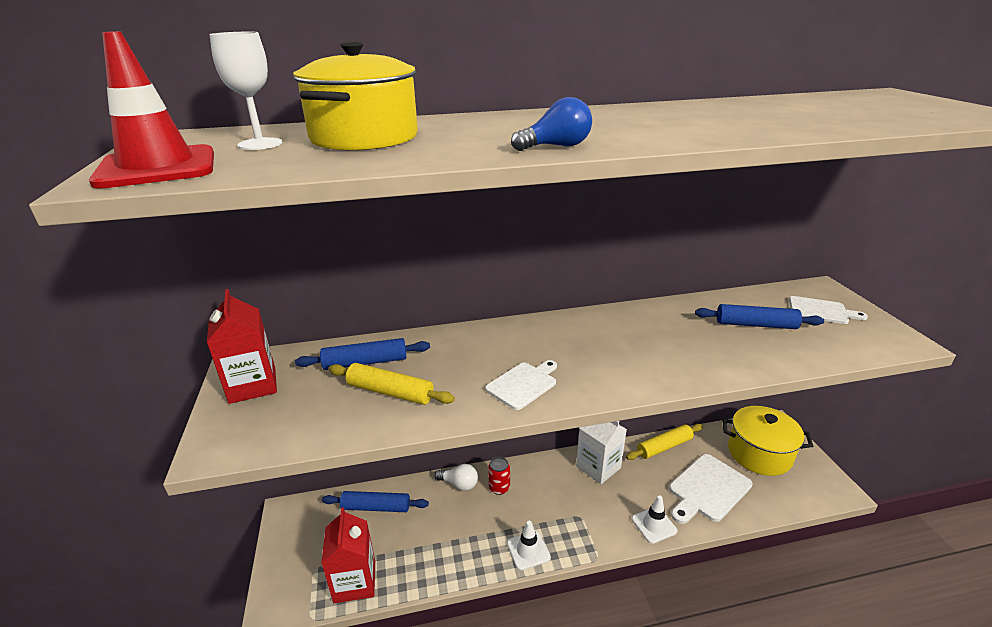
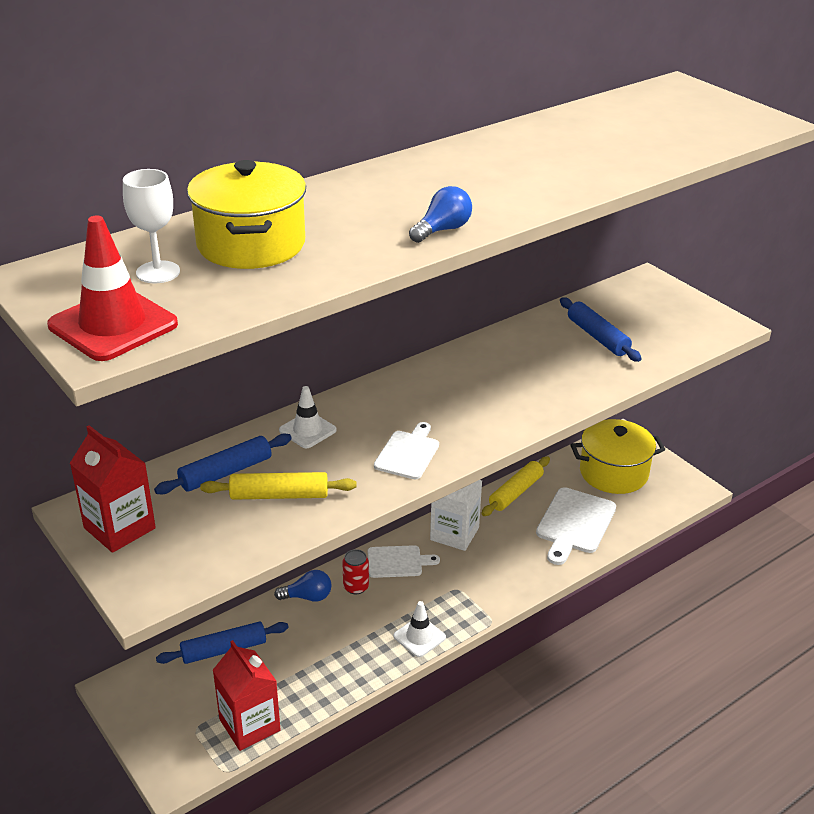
camera: 25 degrees left, 5 degrees up
(459, 484) = (307, 597): white light bulb -> blue light bulb
(654, 525) = (534, 574): white traffic cone -> white traffic cone (307, 430)
(755, 325) = (597, 337): blue rolling pin -> blue rolling pin turned 75 degrees clockwise
(821, 311) = (652, 307): white cutting board -> white cutting board (397, 562)

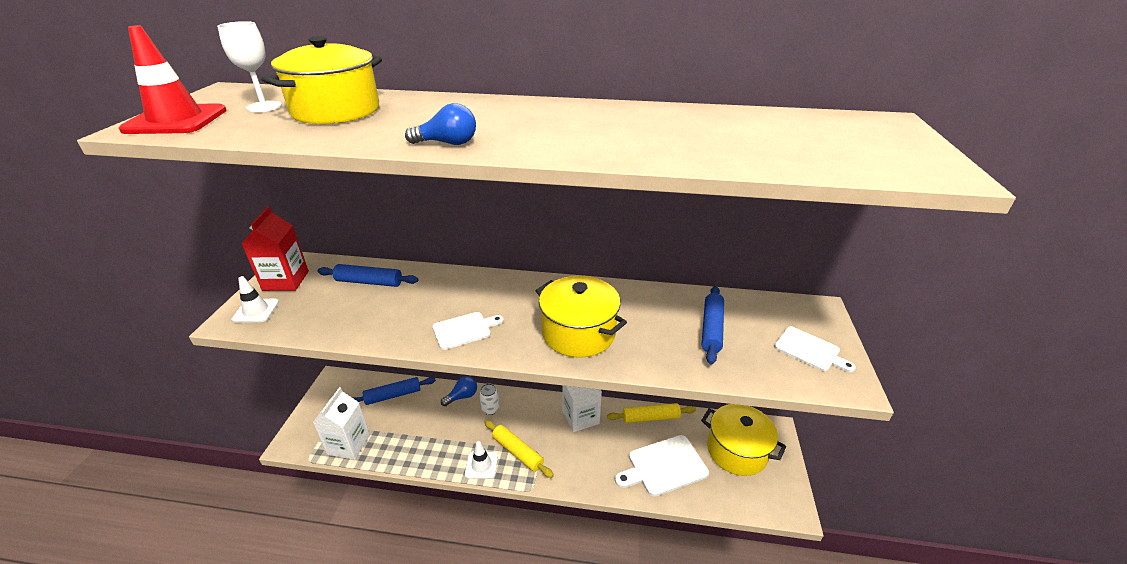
camera: 45 degrees right, 0 degrees up
(224, 650) = (393, 395): blue rolling pin -> blue rolling pin turned 45 degrees counterclockwise
(249, 725) = (349, 444): red carton -> white carton
(279, 495) = (367, 310): yellow rolling pin -> yellow rolling pin (517, 452)
(307, 430) = (441, 283): white traffic cone -> white traffic cone (256, 311)
(307, 597) = (462, 396): blue light bulb -> blue light bulb turned 75 degrees counterclockwise
(356, 587) = (490, 409): red can -> white can
(397, 562) = (529, 411): white cutting board -> white cutting board (809, 350)
(507, 398) = (578, 333): none -> yellow pot

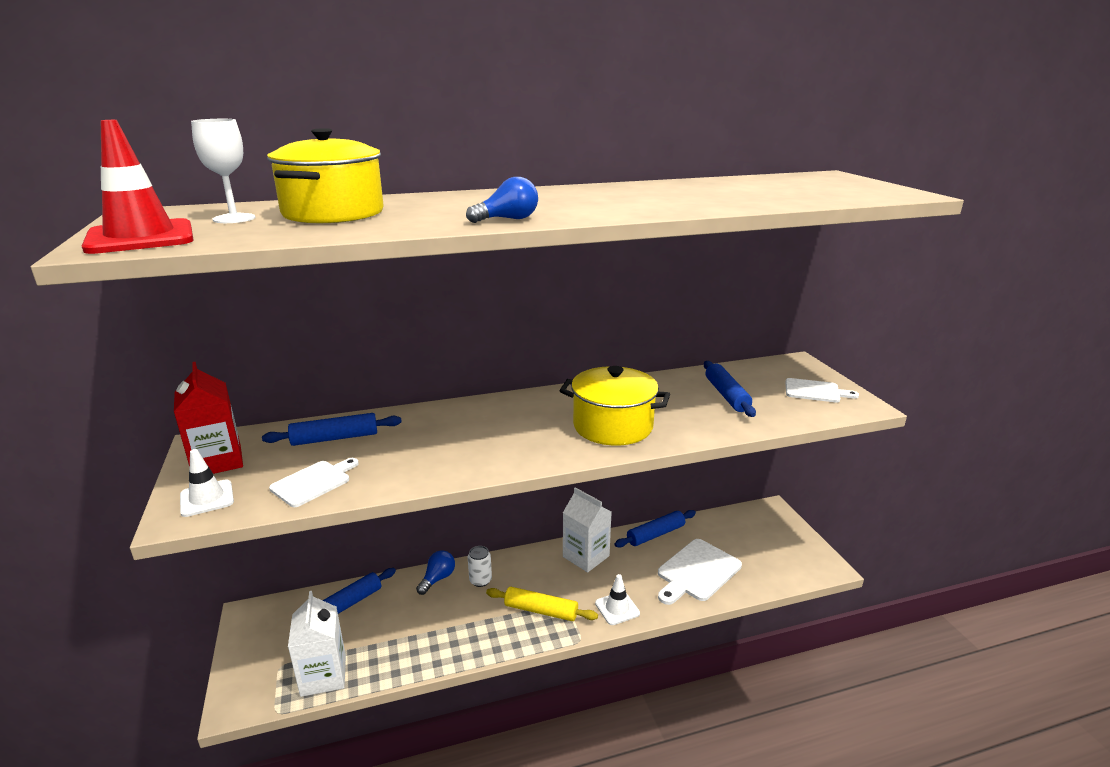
camera: 25 degrees left, 10 degrees down
(464, 330) = (493, 452): white cutting board -> white cutting board (313, 482)
(481, 465) = (509, 637): white traffic cone -> white traffic cone (617, 608)
(650, 417) = (655, 534): yellow rolling pin -> blue rolling pin
(736, 451) = (751, 537): yellow pot -> none

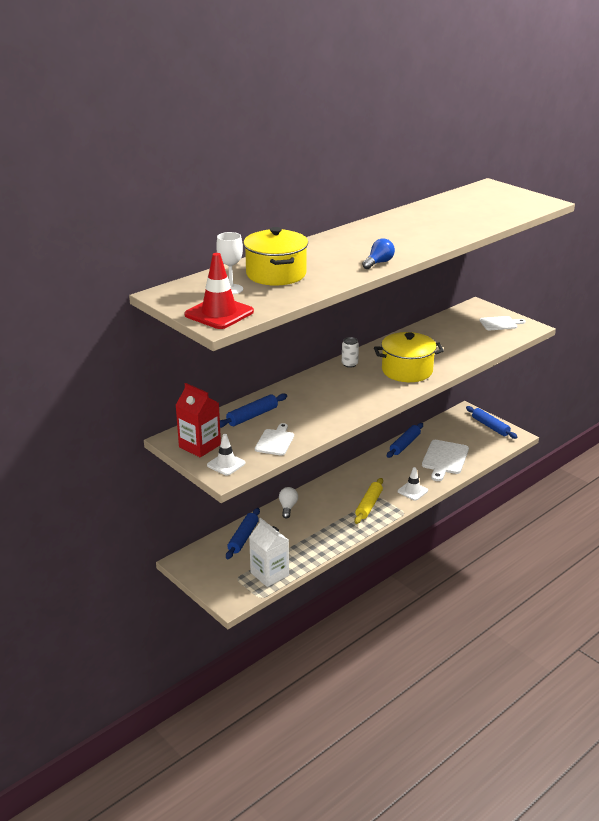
camera: 25 degrees left, 5 degrees up
(437, 579) = (288, 507): blue light bulb -> white light bulb
(480, 580) = (316, 500): white can -> white can (349, 364)
(541, 610) = (369, 505): yellow rolling pin -> yellow rolling pin turned 60 degrees counterclockwise
(586, 556) = (371, 469): white carton -> none
(726, 395) = (453, 337): blue rolling pin -> blue rolling pin (490, 426)

